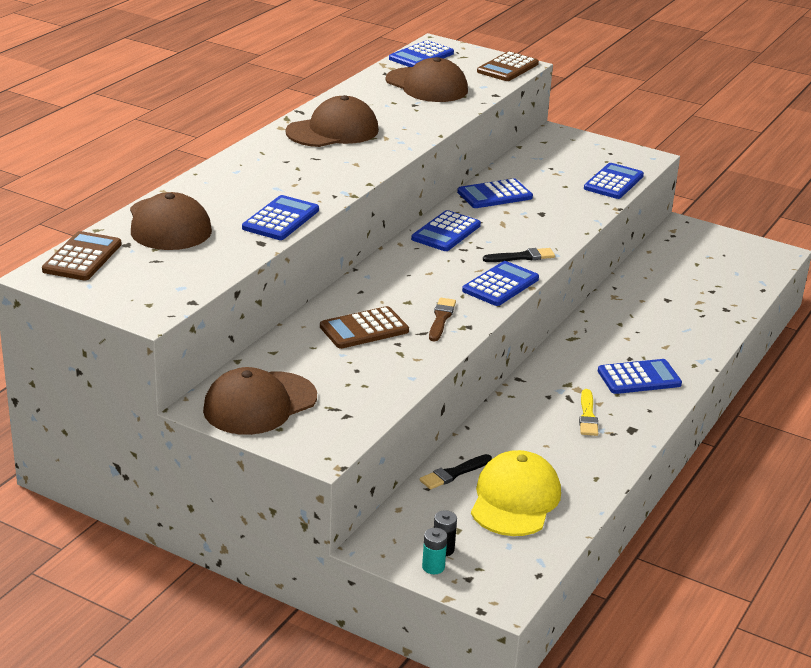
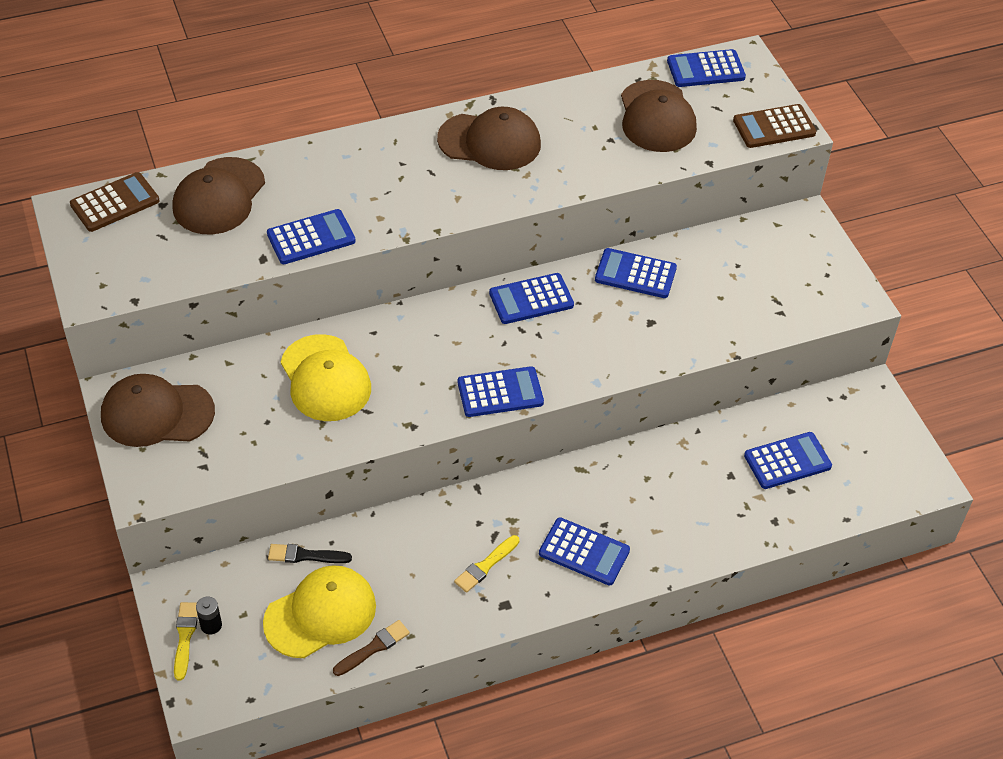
camera: 40 degrees right, 20 degrees up
(364, 329) = (325, 379): brown calculator -> yellow cap
(433, 567) = (185, 637): turquoise battery -> yellow brush
(441, 318) = (401, 403): brown brush -> brown brush (374, 647)
(522, 257) = (562, 369): black brush -> none
(613, 182) = (777, 317): blue calculator -> blue calculator (787, 461)

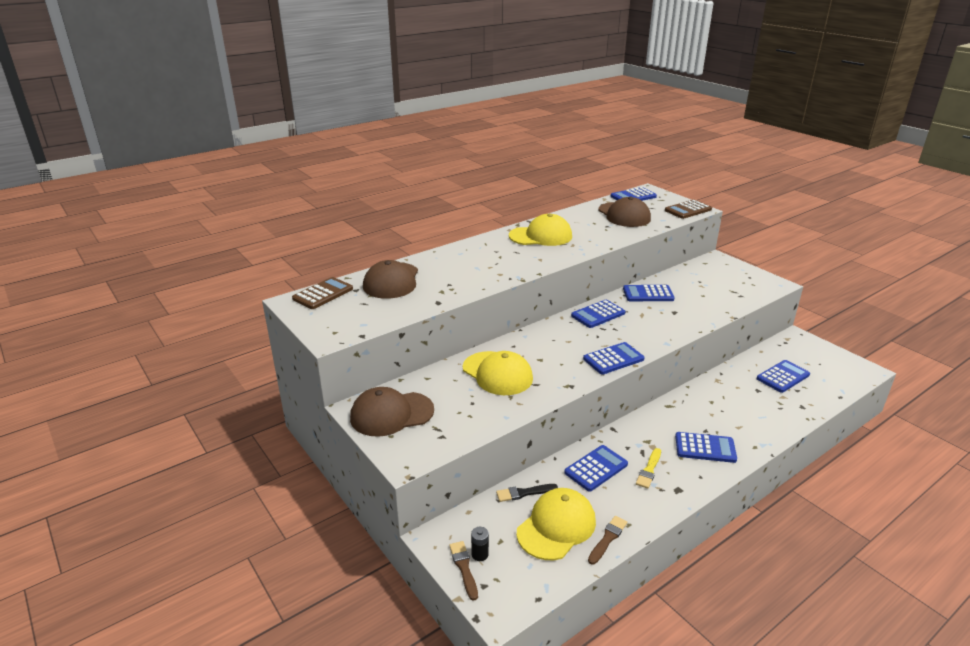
camera: 15 degrees left, 20 degrees down
(185, 637) = (464, 568): yellow brush -> brown brush
(311, 237) = (463, 288): blue calculator -> blue calculator (596, 468)
(490, 142) = (541, 236): brown cap -> yellow cap

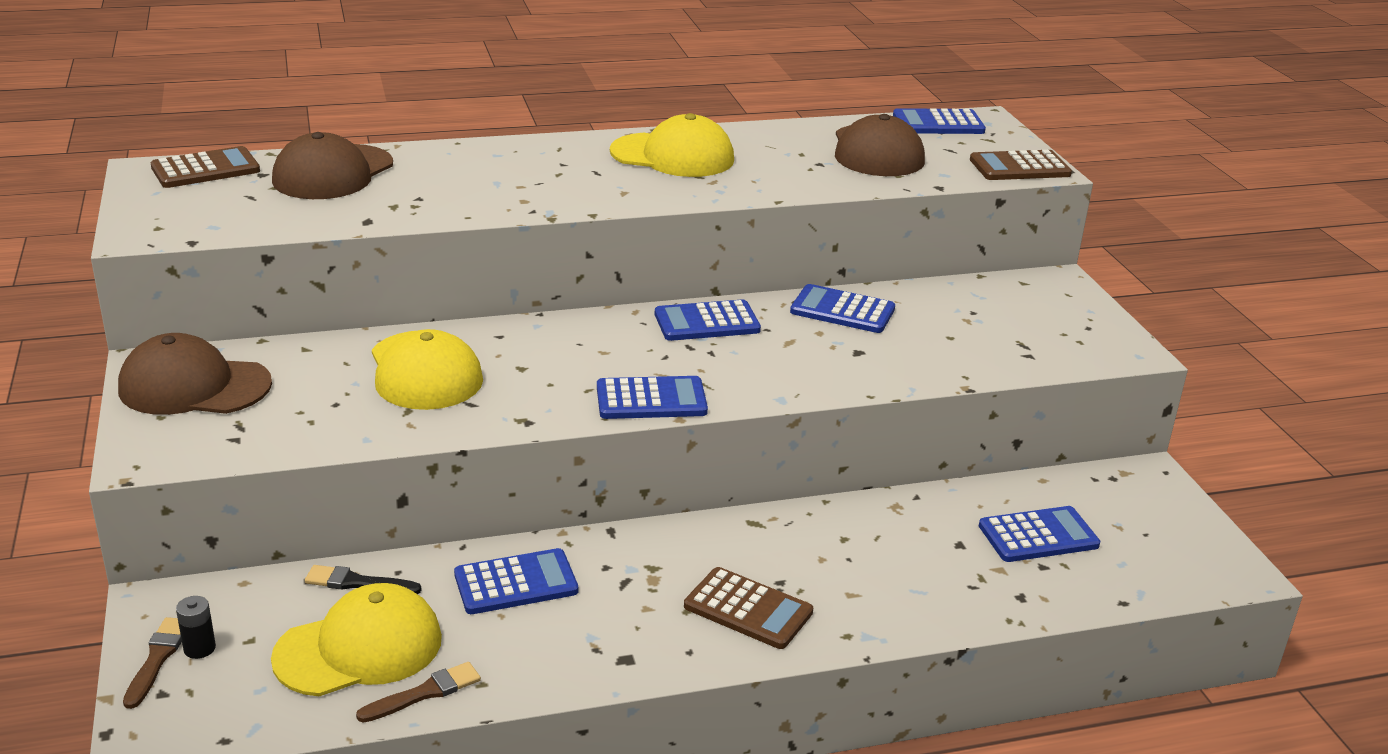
camera: 20 degrees right, 0 degrees up
(649, 470) = (606, 613): yellow brush -> none
(705, 448) = (748, 609): blue calculator -> brown calculator

